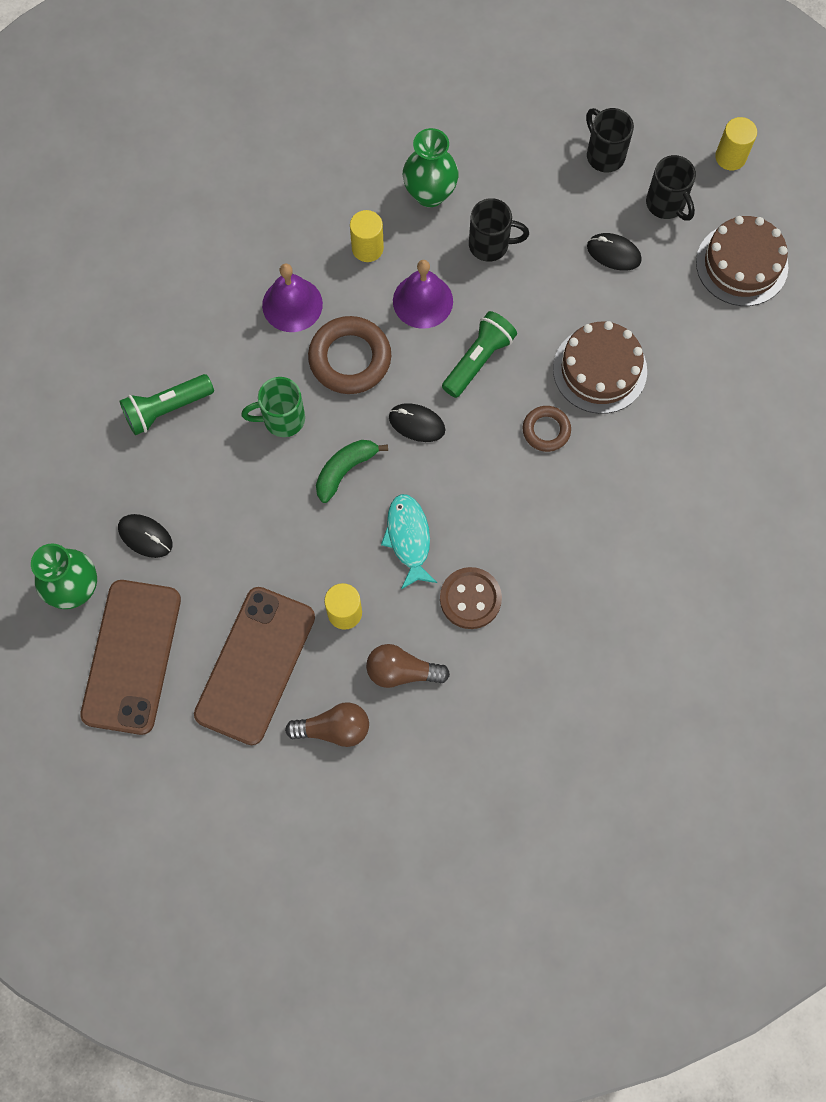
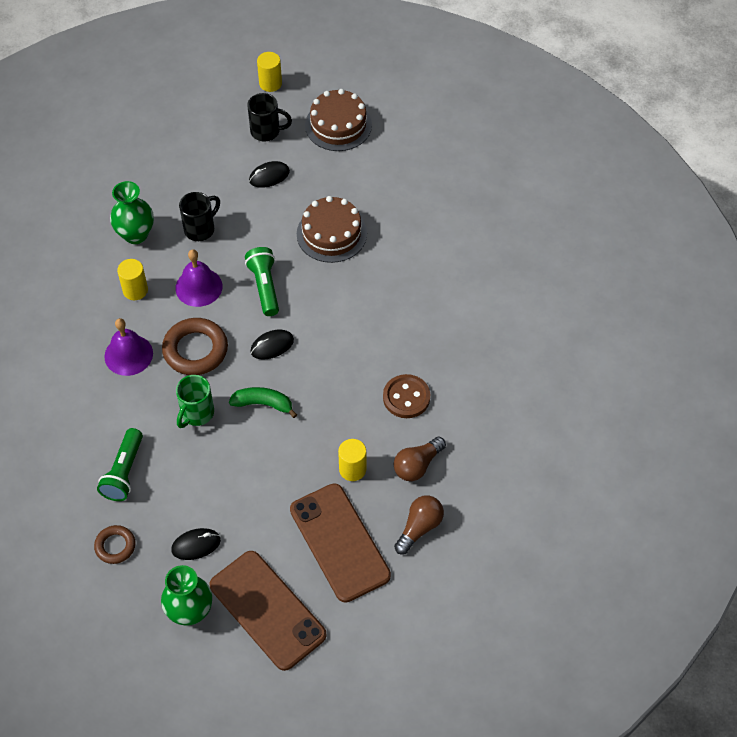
camera: 50 degrees left, 15 degrees down
(345, 470) = (263, 404): green banana -> green banana turned 105 degrees clockwise
(408, 538) = (339, 402): turquoise fish -> none
(546, 430) = (341, 285): brown ring -> brown ring (115, 546)
(604, 155) = (205, 137): black mug -> none

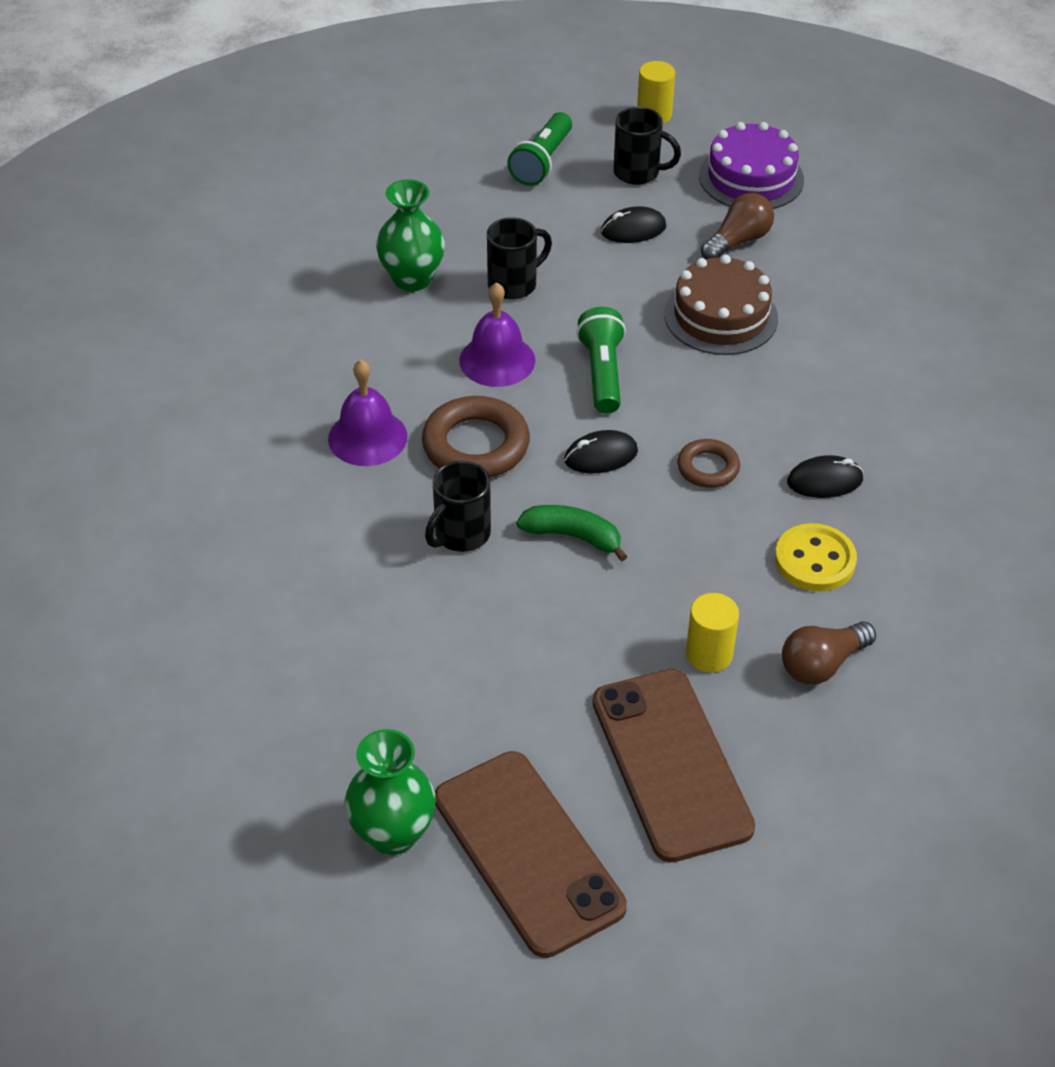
camera: 10 degrees right, 10 degrees down
(115, 546) = (287, 711): brown ring -> brown ring (708, 468)
(124, 472) = (325, 603): green flashlight -> green flashlight (542, 162)
(135, 290) = (396, 351): yellow cylinder -> none
(196, 413) = (461, 535): green mug -> black mug
(196, 545) = (423, 730): black mouse -> black mouse (824, 481)
(338, 125) = (751, 178): brown cake -> purple cake
(406, 397) = (815, 560): brown button -> yellow button
(419, 528) = (814, 762): brown light bulb -> brown light bulb (738, 241)

